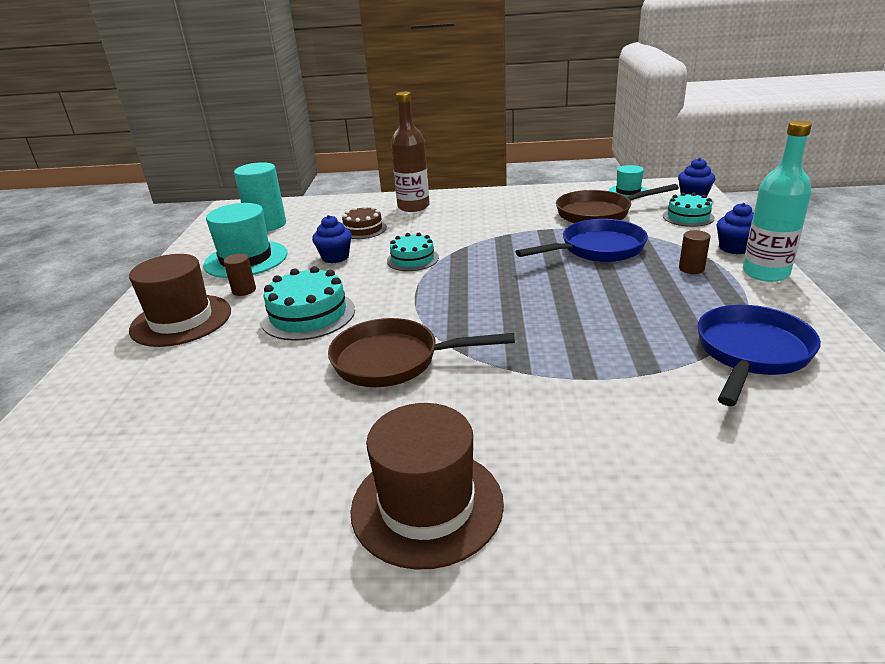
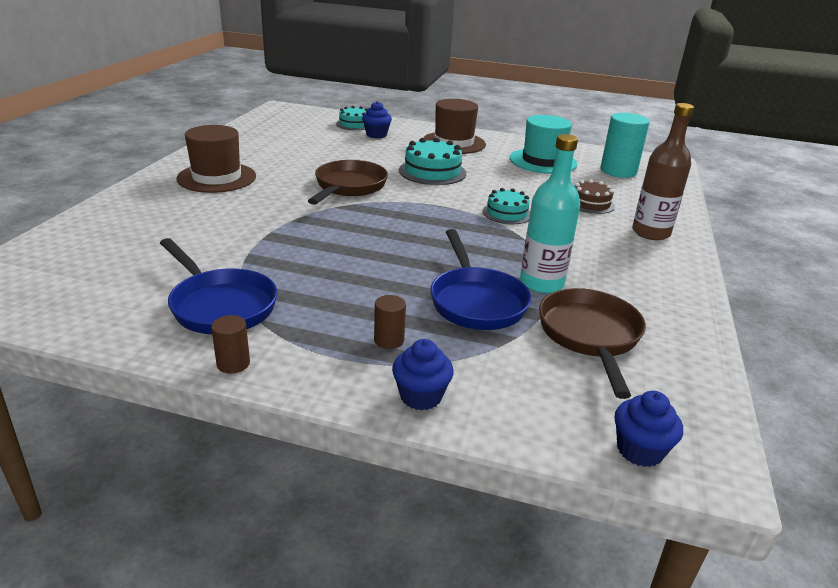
camera: 100 degrees right, 0 degrees up
(244, 290) = (486, 158): brown cylinder -> brown cylinder (233, 363)
(335, 257) = (529, 187): blue cupcake -> blue cupcake (376, 135)
(628, 192) = (680, 391): turquoise hat -> none
(688, 217) = (548, 405): turquoise cake -> turquoise cake (354, 124)
(765, 273) = (340, 386): turquoise bottle -> turquoise bottle (541, 283)

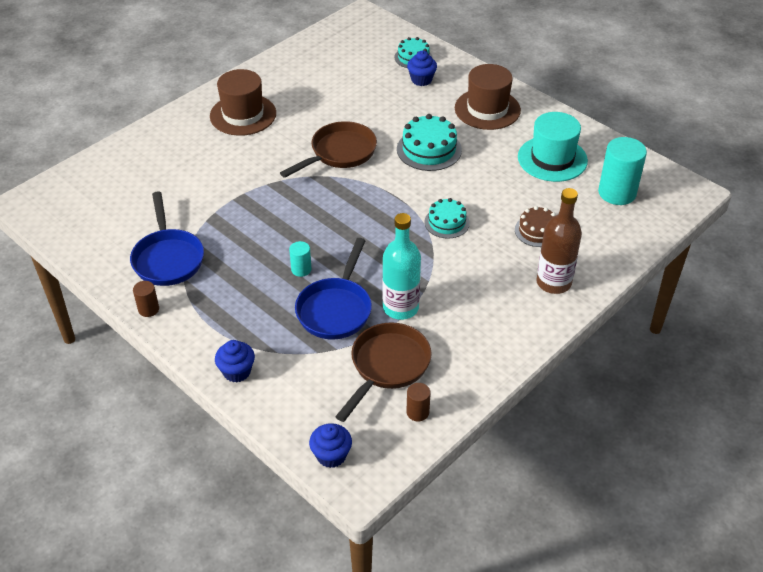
camera: 30 degrees right, 15 degrees up
(389, 340) = (250, 323): brown cylinder -> brown cylinder (417, 412)
(400, 278) = (301, 269): none -> turquoise cylinder

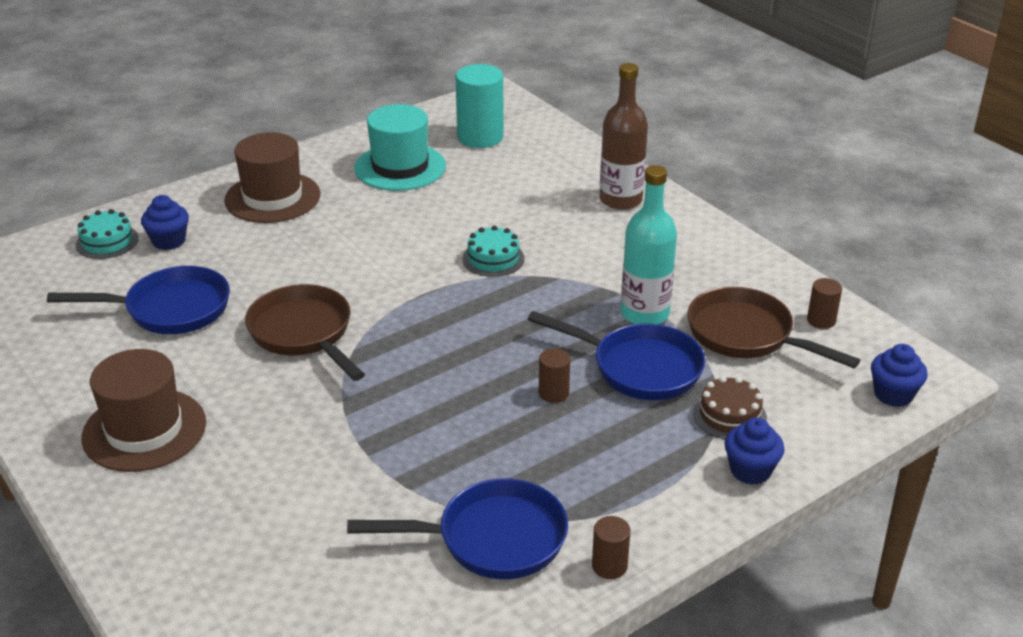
camera: 80 degrees left, 10 degrees down
(301, 269) = (553, 393): turquoise cylinder -> brown cylinder
(351, 97) = (170, 309): none -> blue pan
(429, 149) = (335, 254): turquoise cake -> none
(537, 231) = (529, 197): brown cake -> brown cake (729, 415)

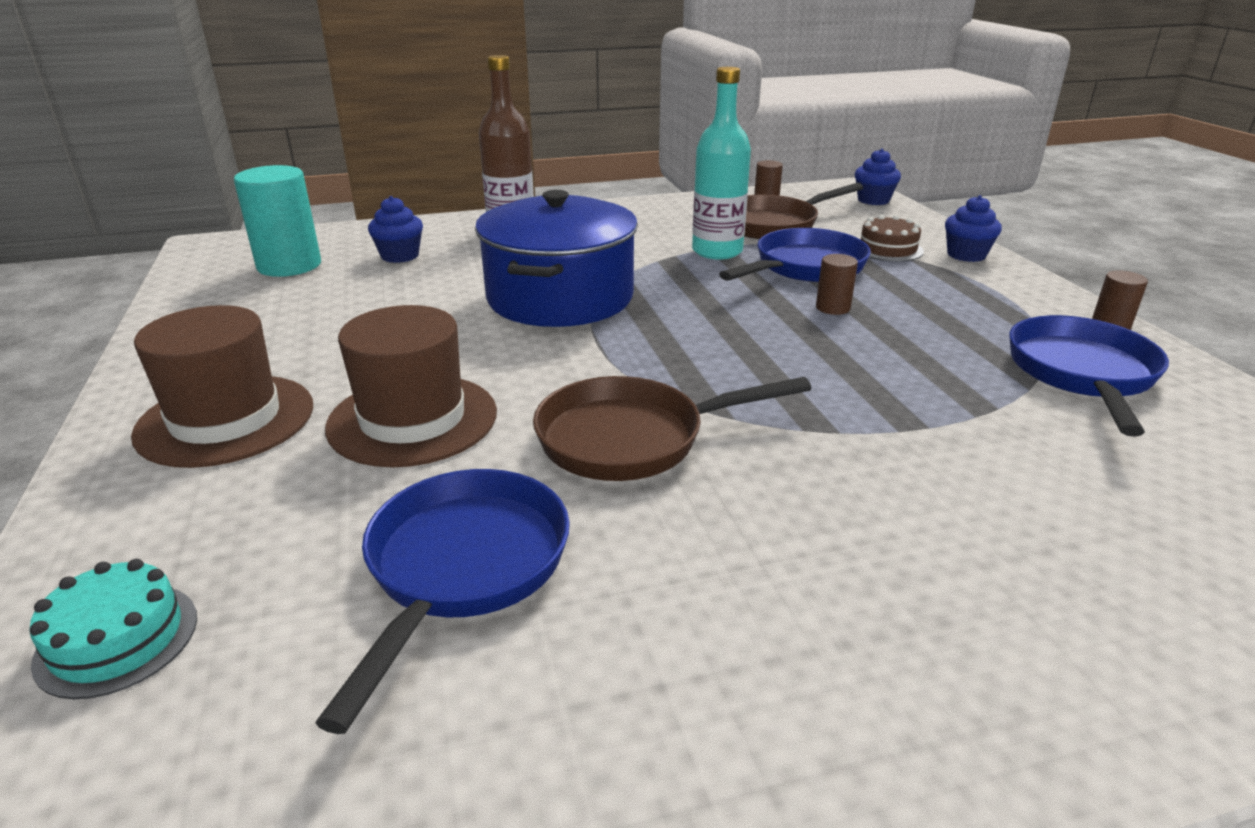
camera: 70 degrees left, 5 degrees down
(144, 430) = (833, 639): brown hat -> brown hat (413, 419)
(169, 241) = (224, 546): blue cupcake -> blue cupcake (400, 256)
(400, 167) = (285, 317): turquoise hat -> none
(493, 259) = (560, 297): turquoise cake -> blue pot

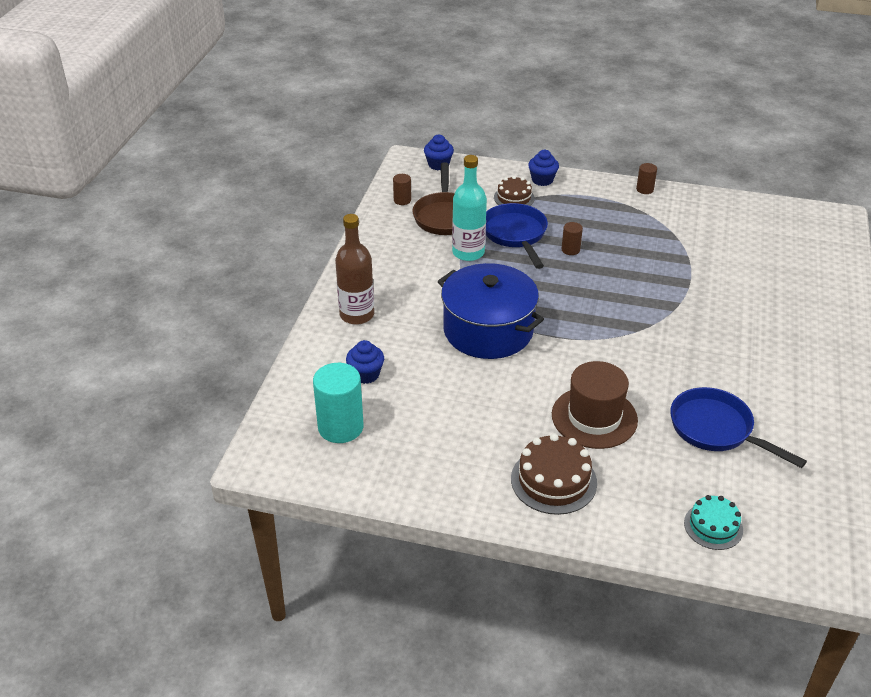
camera: 60 degrees left, 10 degrees up
(226, 420) = (553, 480): brown hat -> brown cake
(632, 439) = (652, 358): brown pan -> none
(1081, 374) = (677, 221): blue pan -> none

